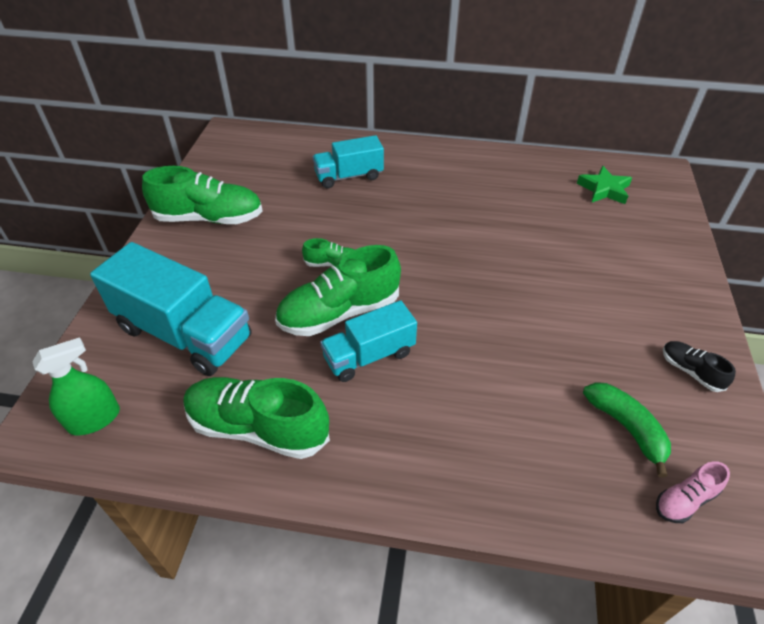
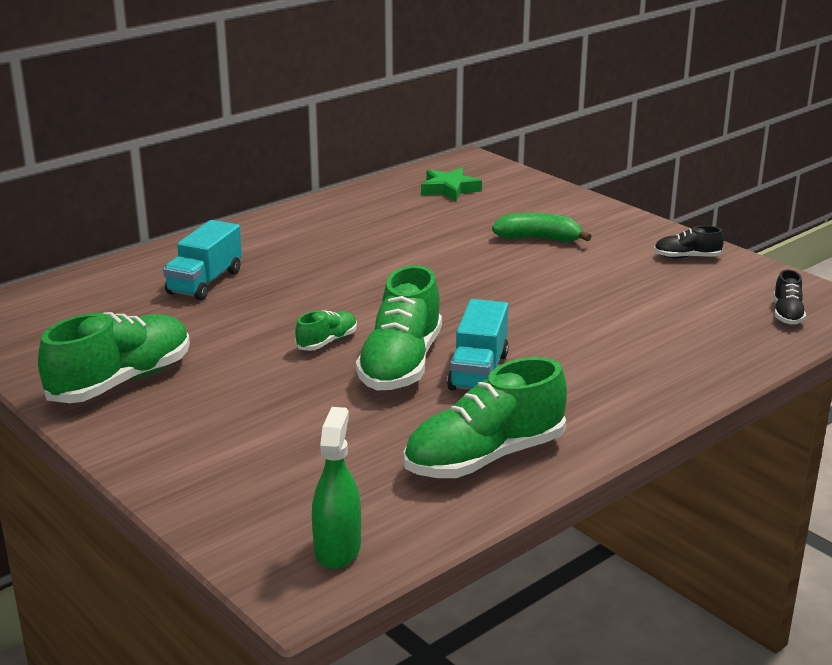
camera: 50 degrees left, 20 degrees down
(184, 333) = (292, 457): turquoise truck -> none
(626, 428) = (704, 303): green banana -> green banana (539, 239)
(685, 500) = (787, 314): pink shoe -> black shoe

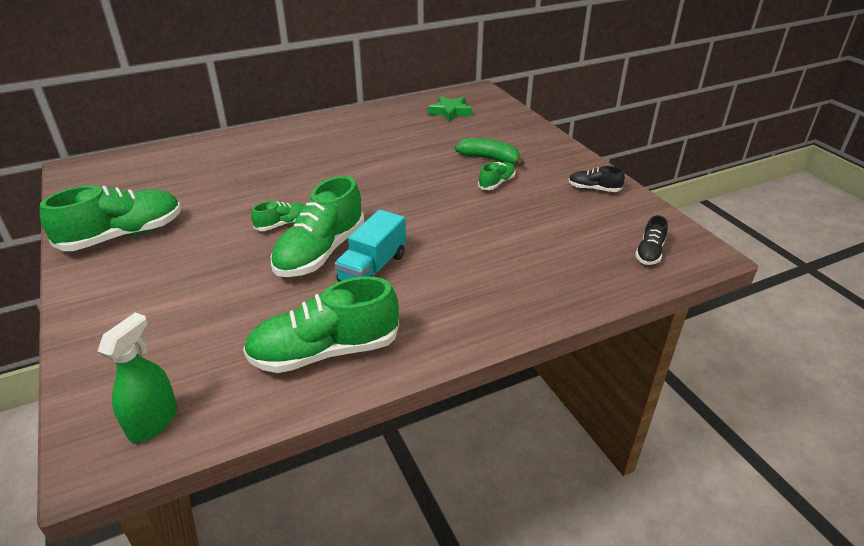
camera: 15 degrees right, 10 degrees up
(205, 282) = (237, 164): turquoise truck -> none
(566, 265) = (496, 183): none -> green shoe

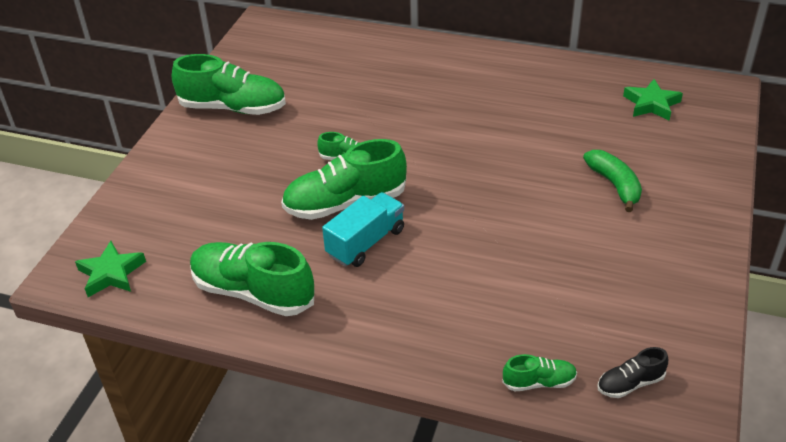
camera: 45 degrees right, 5 degrees up
(153, 421) = (111, 273): green spray bottle -> green star
(372, 268) = (366, 242): turquoise truck -> turquoise truck turned 150 degrees clockwise
(496, 183) = (583, 218): green shoe -> green shoe (539, 382)
(594, 189) = (678, 281): black shoe -> none

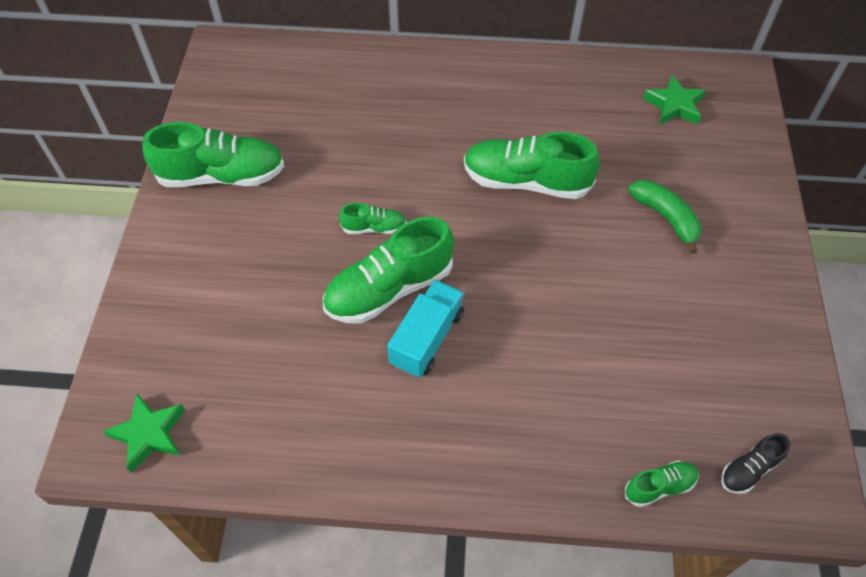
camera: 15 degrees left, 15 degrees up
(253, 292) = (322, 429): green shoe -> green shoe (526, 182)

